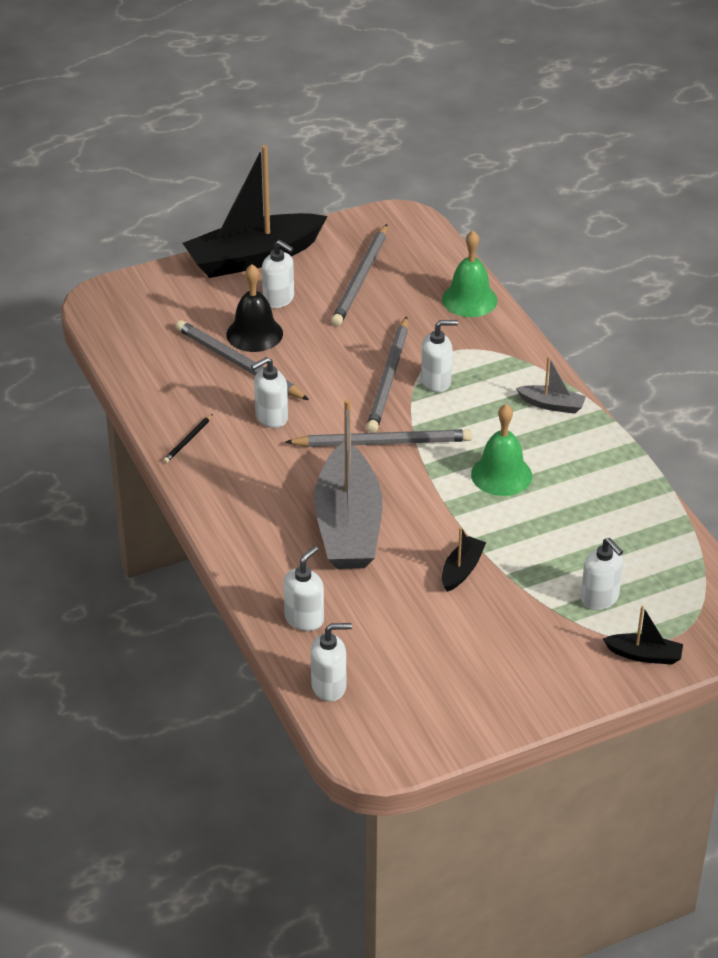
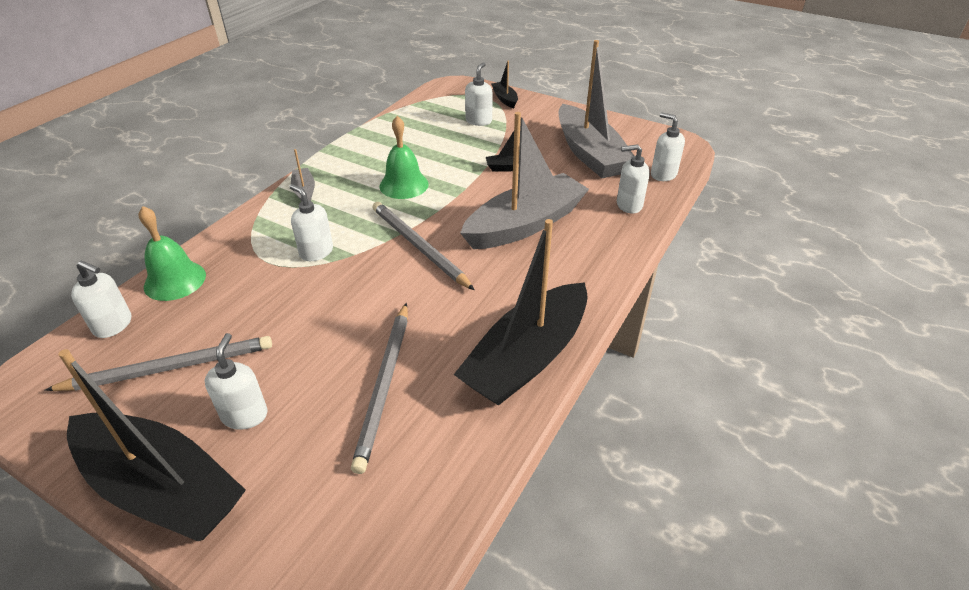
camera: 125 degrees left, 0 degrees up
(188, 440) = (527, 358): black pencil -> black boat
(254, 334) = (324, 401): black bell -> none
(271, 417) = (445, 321): white soap dispenser -> white soap dispenser (113, 325)
(388, 378) = (332, 278): grey pencil -> none
(430, 652) = (590, 154): none -> grey boat

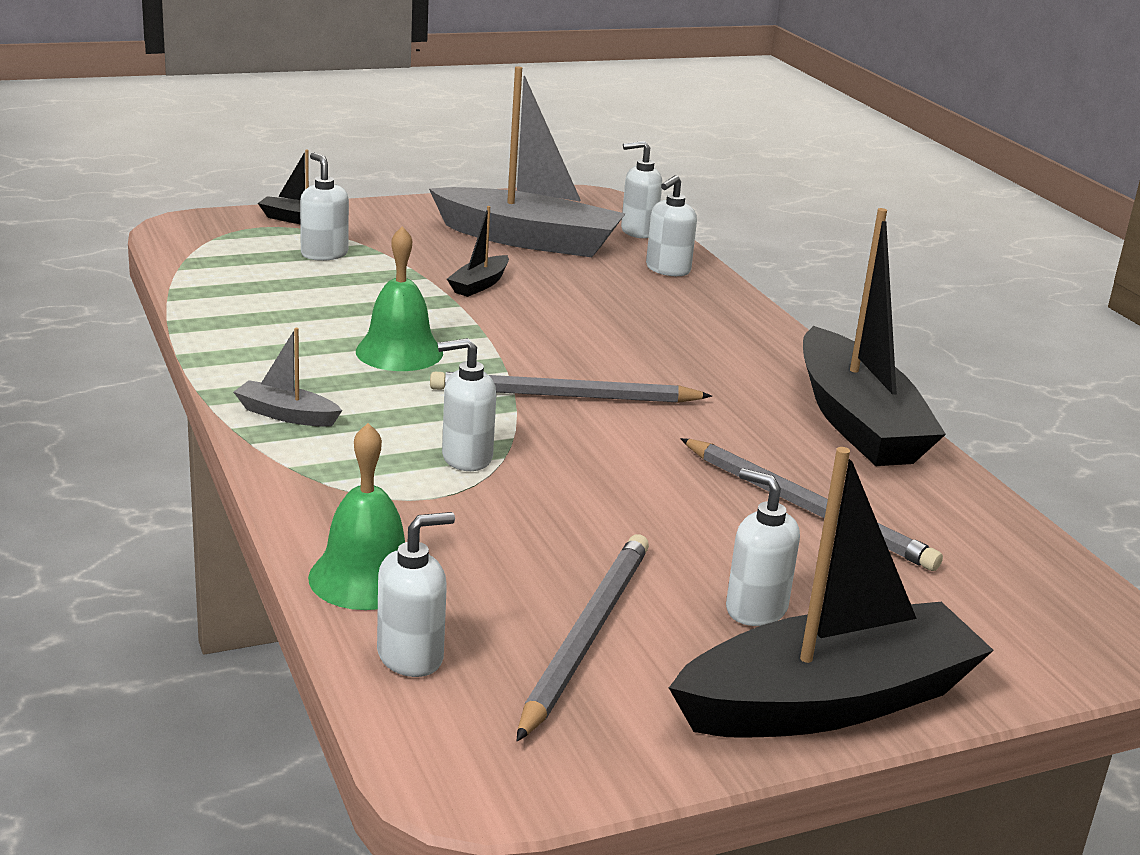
camera: 55 degrees left, 15 degrees down
(525, 224) = (616, 327): grey boat -> none

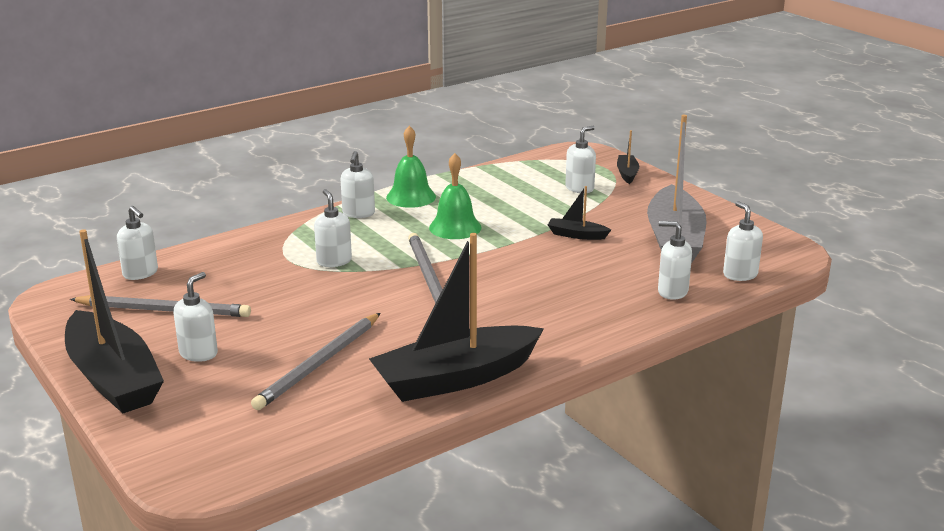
camera: 80 degrees right, 0 degrees up
(286, 415) = (358, 213): grey boat -> white soap dispenser
(366, 577) = (205, 255): green bell -> green bell (411, 197)

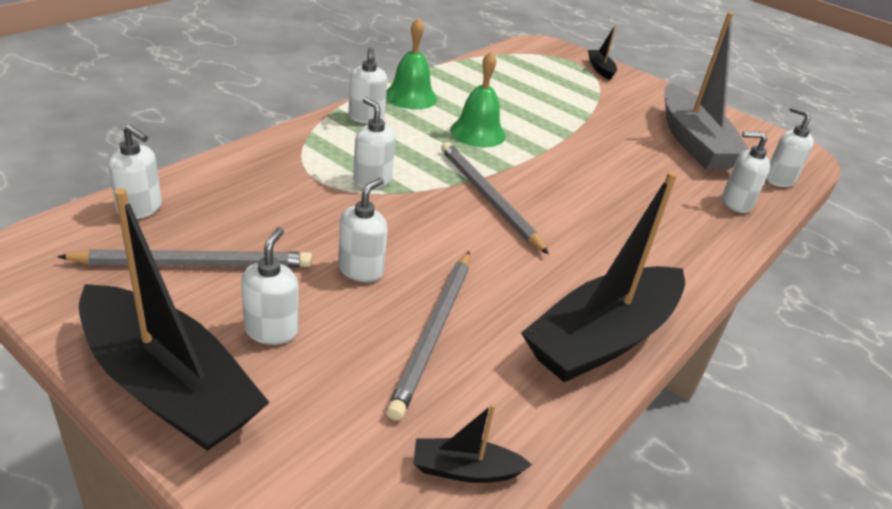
camera: 20 degrees left, 10 degrees up
(576, 235) = (602, 139): black boat -> black boat (465, 470)
(579, 188) = (569, 85): white soap dispenser -> white soap dispenser (361, 270)

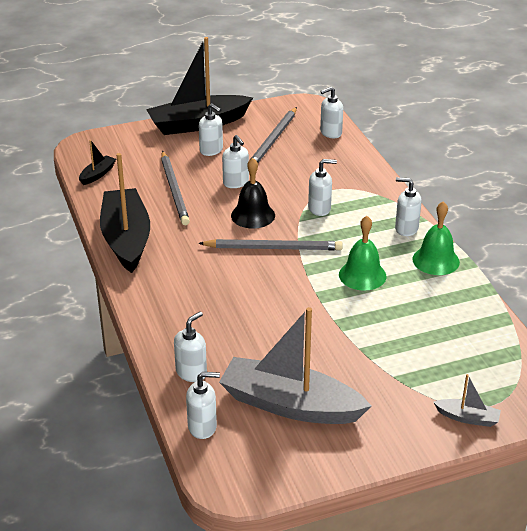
camera: 125 degrees right, 0 degrees up
(433, 231) = (253, 215): none -> black bell
(434, 333) = (174, 190): grey pencil -> grey pencil turned 150 degrees counterclockwise
(600, 69) = (467, 418): black boat -> grey boat

